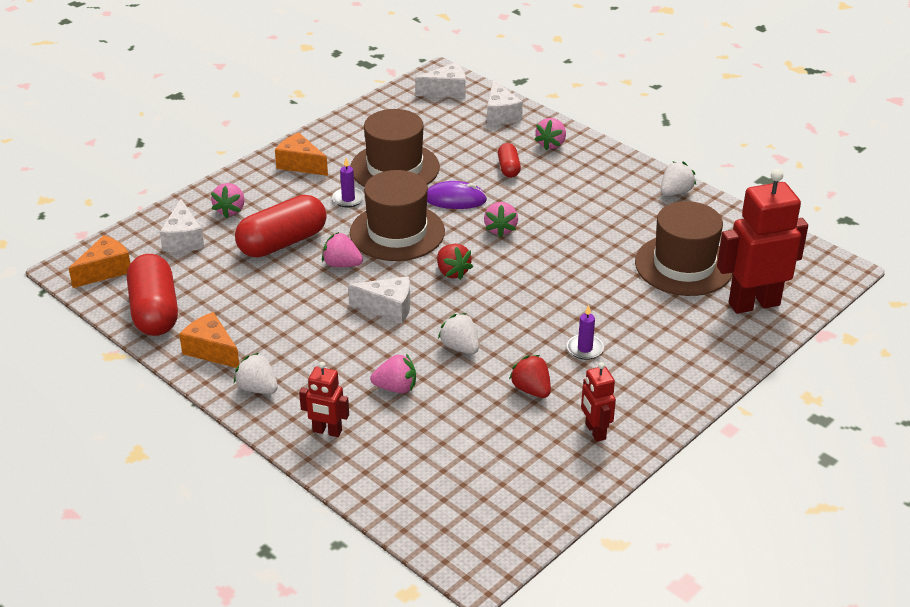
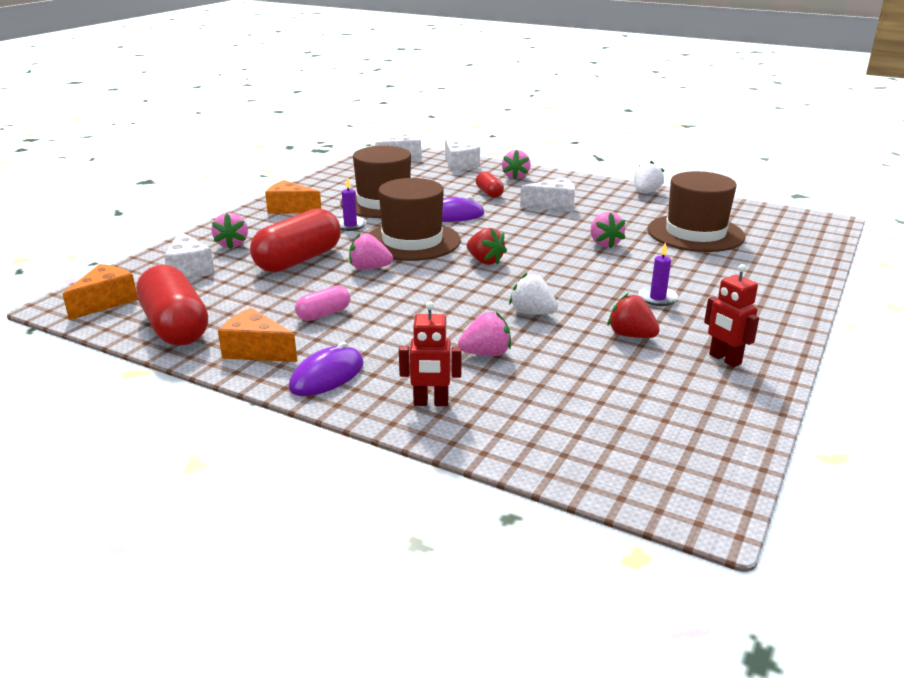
camera: 15 degrees left, 10 degrees down
(258, 388) = (327, 376): white strawberry -> purple mouse
(280, 317) = (324, 314): none -> pink capsule
(388, 308) = (437, 293): white cheese -> white cheese (553, 205)
(500, 229) = (510, 229): pink strawberry -> pink strawberry (604, 244)
(753, 304) = (780, 250): red robot -> none

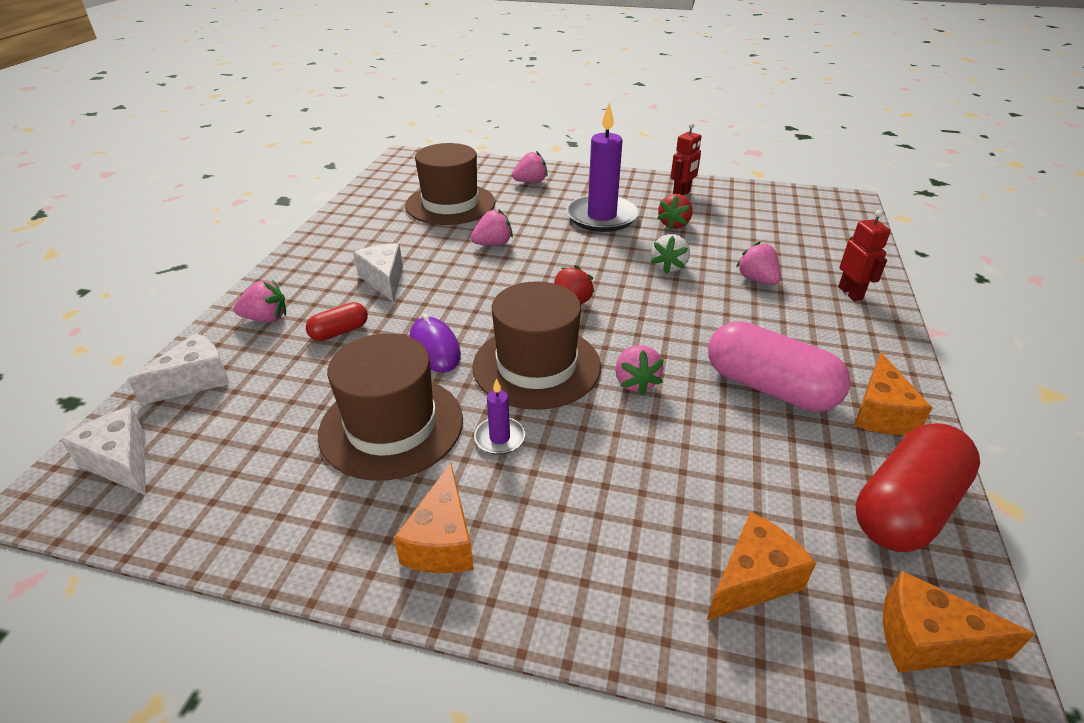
camera: 105 degrees left, 10 degrees up
(189, 269) = (753, 579): white cheese -> orange cheese
(232, 244) = (632, 562): pink strawberry -> pink strawberry (530, 182)
(298, 260) = (647, 455): red capsule -> none
(324, 314) = (769, 387): pink capsule -> pink capsule, size x1.99
(327, 376) = (872, 353): purple mouse -> none
(645, 192) = (333, 229): white strawberry -> none
(657, 298) = (601, 217): purple candle -> purple candle, size x2.21

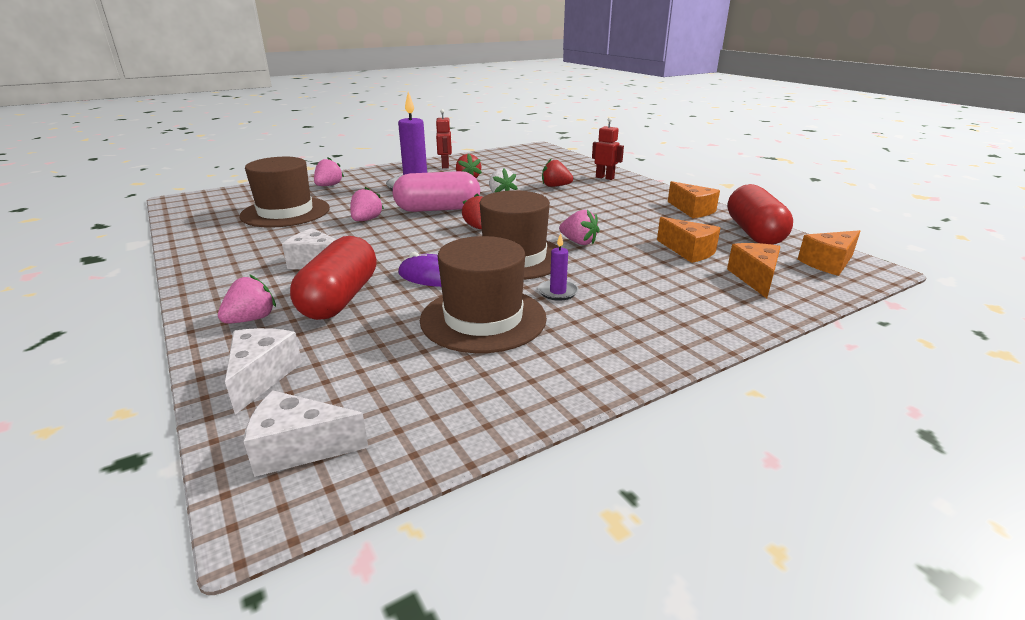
camera: 45 degrees left, 10 degrees down
(339, 332) = (340, 299): red capsule -> red capsule, size x1.99
(442, 541) = (617, 342): orange cheese -> orange cheese (688, 251)
(757, 279) = (555, 186): pink strawberry -> red strawberry
(769, 387) = (638, 220): pink capsule -> pink capsule (438, 209)

